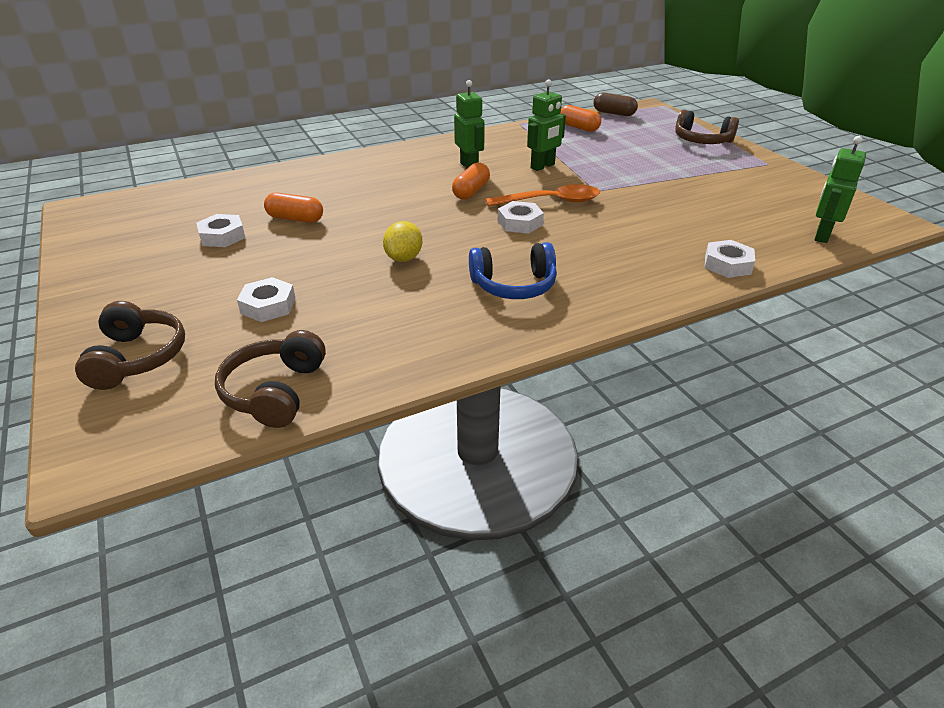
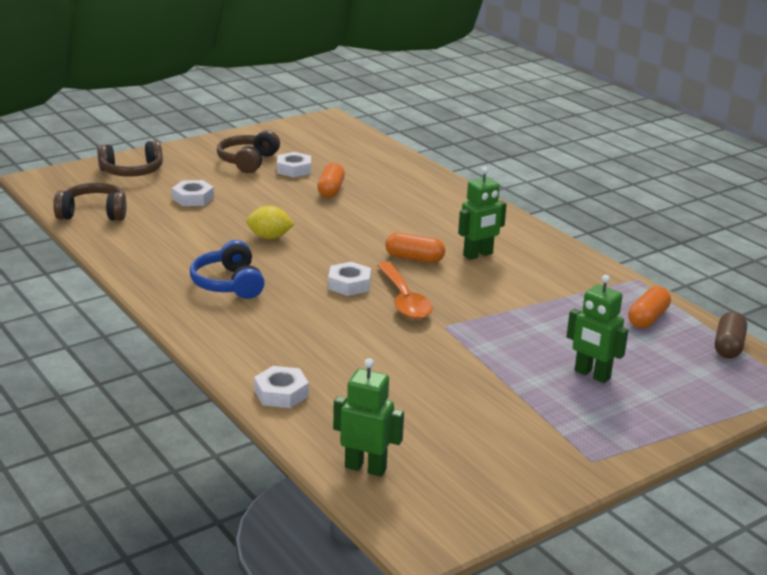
camera: 80 degrees right, 10 degrees down
(543, 166) = (499, 295): green robot -> green robot (592, 375)
(701, 141) = (655, 412): brown headphones -> brown headphones (247, 161)

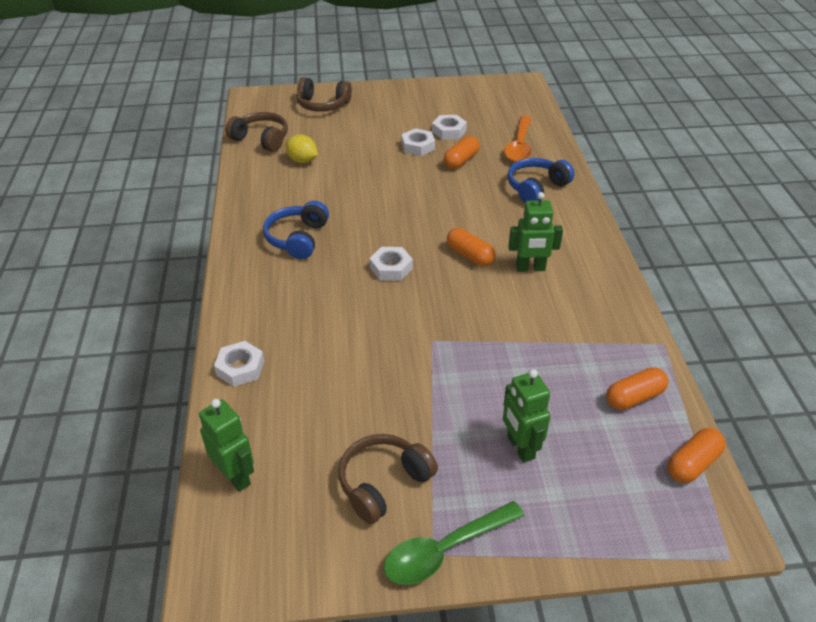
camera: 30 degrees right, 15 degrees up
(193, 198) = (345, 142): white nut -> white nut (418, 146)
(247, 161) = (419, 114): brown headphones -> brown headphones (383, 483)
(269, 237) = (369, 198): yellow lemon -> yellow lemon (302, 161)
(404, 300) = (422, 300): orange spoon -> orange spoon (519, 146)
(424, 196) = (536, 188): none -> blue headphones
(599, 455) = (444, 550): none -> green spoon
(728, 346) = (693, 464): brown capsule -> orange capsule

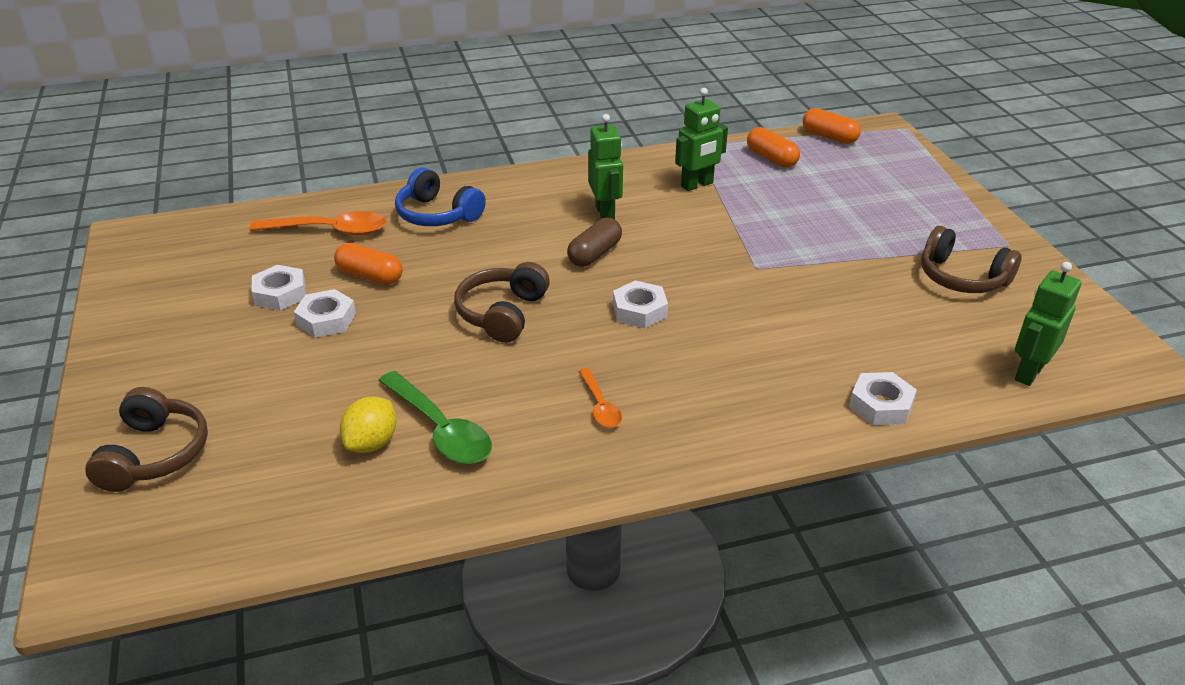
camera: 100 degrees left, 5 degrees down
(261, 139) = (289, 518): brown headphones -> brown headphones (502, 313)
(297, 238) = (600, 406): blue headphones -> orange spoon
(444, 550) = (1001, 240): green spoon -> green spoon (441, 429)
(470, 255) = (594, 254): orange capsule -> brown capsule
(520, 447) = (867, 210): green robot -> green robot (697, 185)

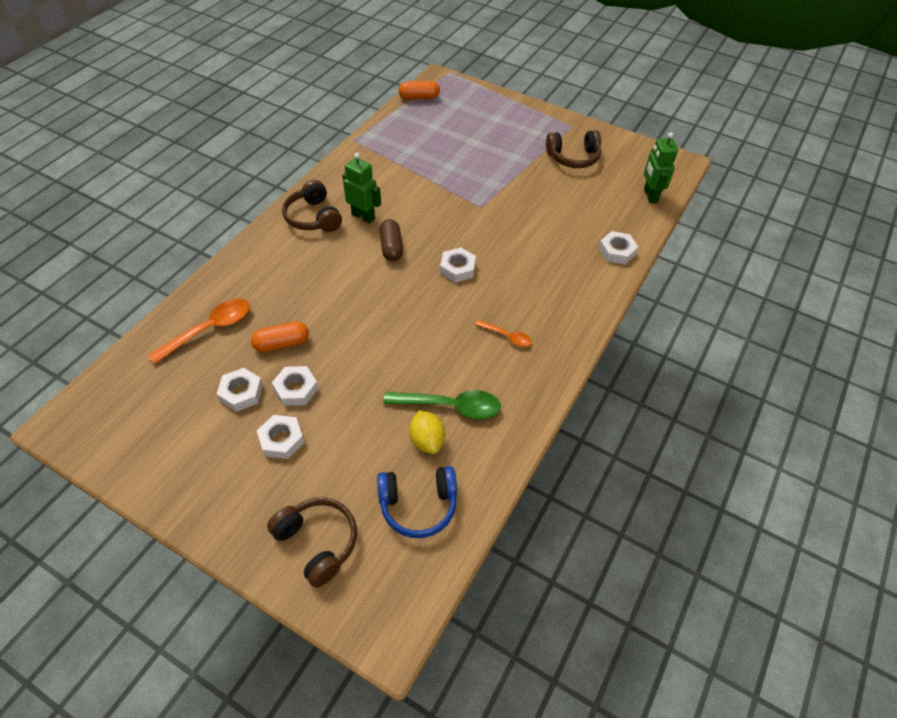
camera: 45 degrees left, 15 degrees up
(254, 351) = (282, 440): none -> white nut
(437, 215) = (265, 276): blue headphones -> blue headphones (418, 505)
(502, 313) = (391, 317): brown headphones -> brown headphones (313, 217)
(697, 185) = (389, 168): green robot -> none
(771, 158) = (406, 128): orange capsule -> none

